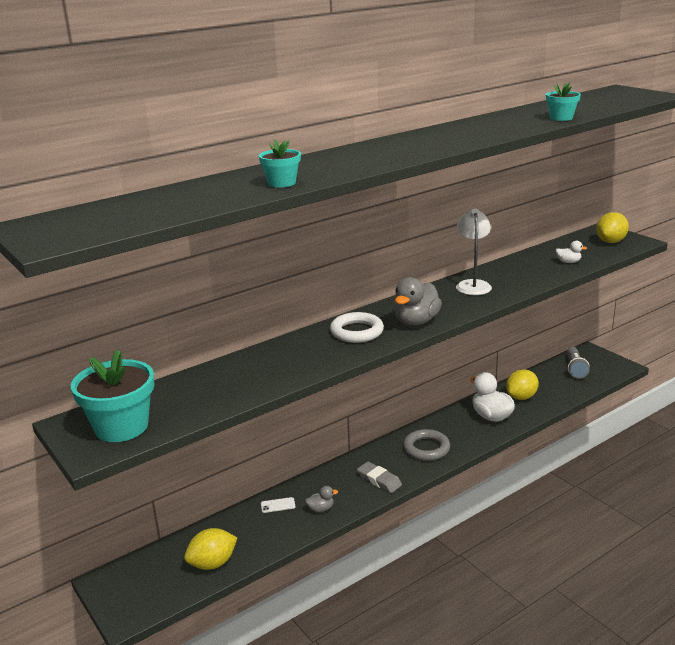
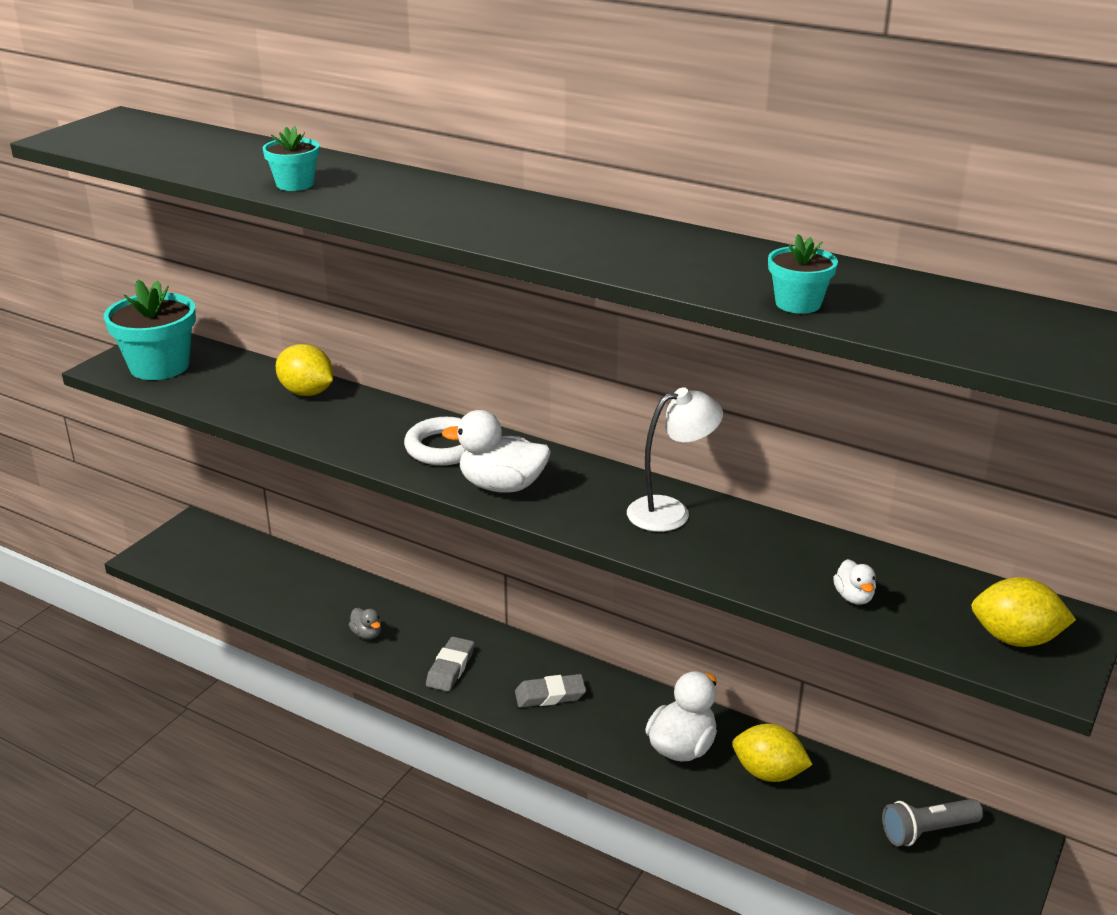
camera: 65 degrees right, 5 degrees up
(212, 563) = (240, 584): yellow lemon -> yellow lemon (307, 392)
(278, 505) = (360, 598): white phone -> none
(416, 321) = (502, 486): grey duck -> white duck
(426, 448) = (550, 695): grey ring -> grey eraser

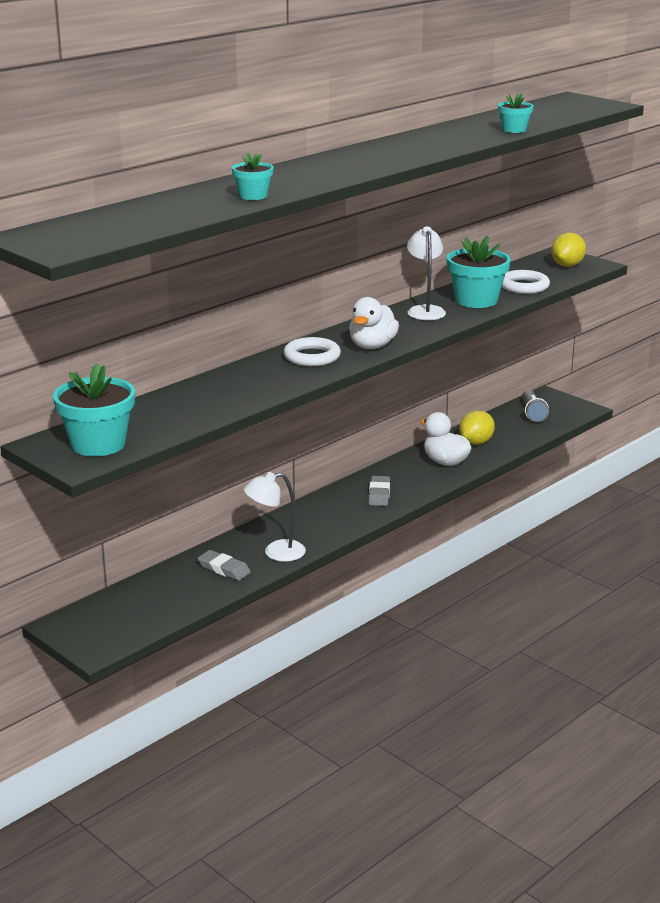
camera: 75 degrees left, 5 degrees down
(307, 392) = (195, 392): yellow lemon -> none
(367, 634) = (276, 552): grey duck -> white lamp
(450, 668) = (333, 524): grey eraser -> grey eraser (224, 569)
(747, 554) = (476, 300): none -> turquoise flower pot
(853, 597) = (524, 286): white duck -> white ring

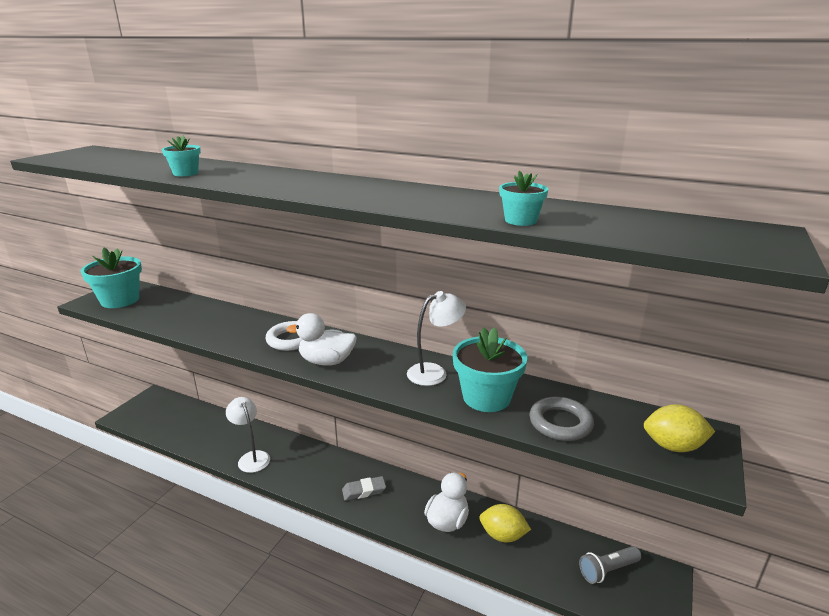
camera: 70 degrees right, 0 degrees up
(224, 569) = (224, 439): grey eraser -> none
(524, 286) = (560, 423): white ring -> grey ring

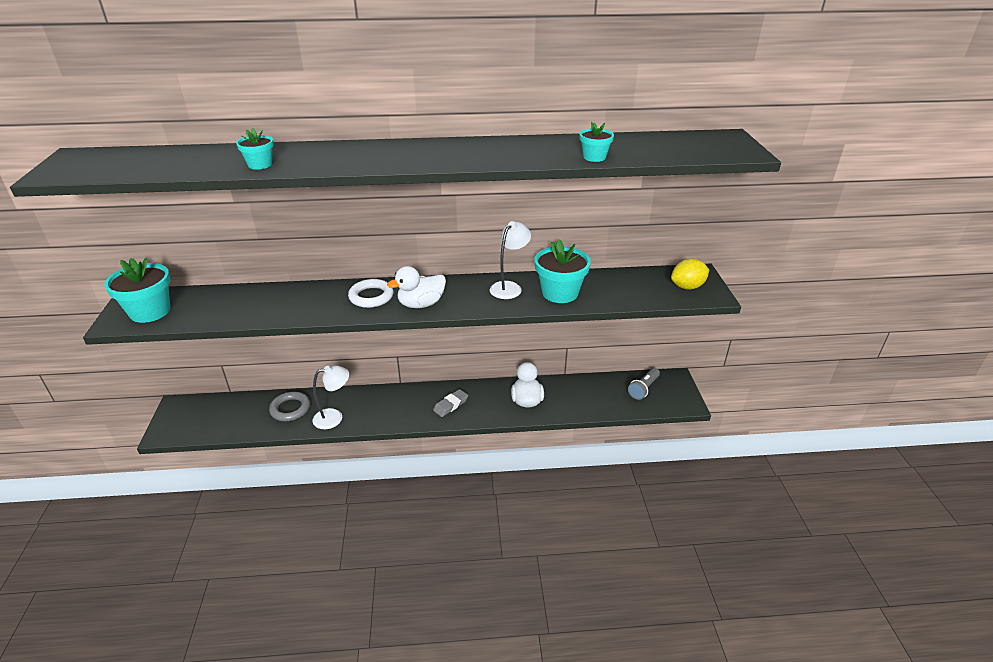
camera: 30 degrees left, 10 degrees up
(251, 457) = (334, 417): white lamp -> white lamp turned 135 degrees clockwise
(503, 535) = (569, 394): yellow lemon -> none
(560, 423) = (618, 294): grey ring -> grey ring (290, 409)

